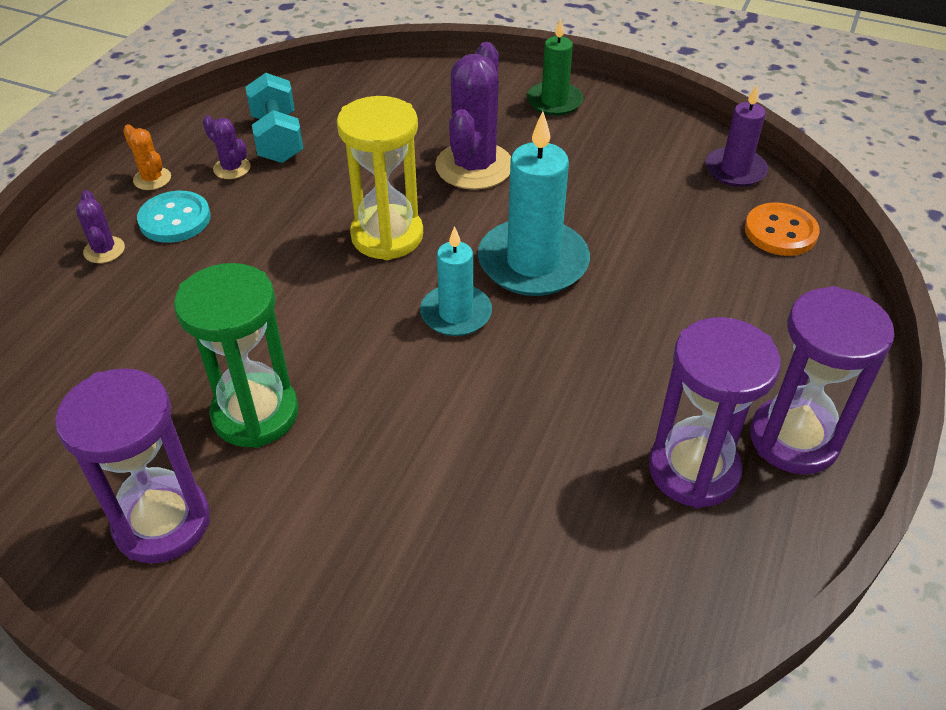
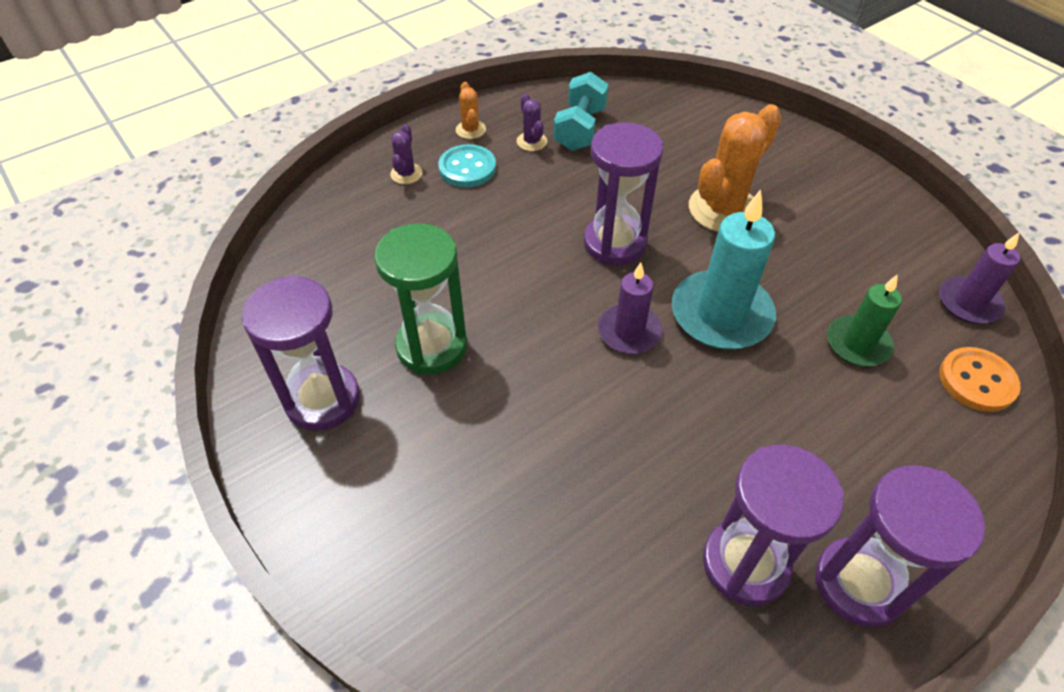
camera: 30 degrees right, 5 degrees up
(387, 236) = (615, 243): yellow hourglass -> purple hourglass
(456, 313) = (629, 332): turquoise candle -> purple candle
(474, 166) = (723, 209): purple cactus -> orange cactus
(554, 101) = (832, 175): green candle -> green candle (857, 344)

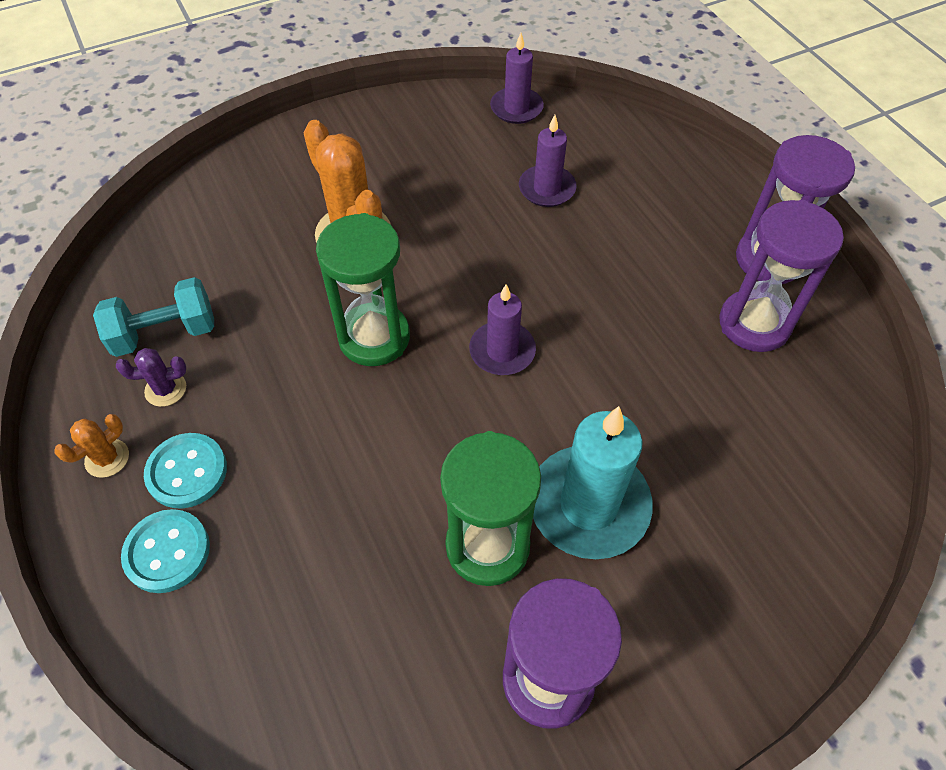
camera: 80 degrees left, 5 degrees up
(406, 174) = (167, 552): purple cactus -> turquoise button
(470, 130) = (107, 458): orange cactus -> orange cactus turned 45 degrees counterclockwise
(580, 129) = (165, 333): turquoise dumbbell -> turquoise dumbbell turned 45 degrees counterclockwise
(615, 243) = (374, 337): purple hourglass -> green hourglass
(721, 314) = (494, 272): turquoise candle -> turquoise candle (588, 505)
(857, 344) = (547, 189): green candle -> purple candle
(977, 381) = (595, 132): orange button -> none

